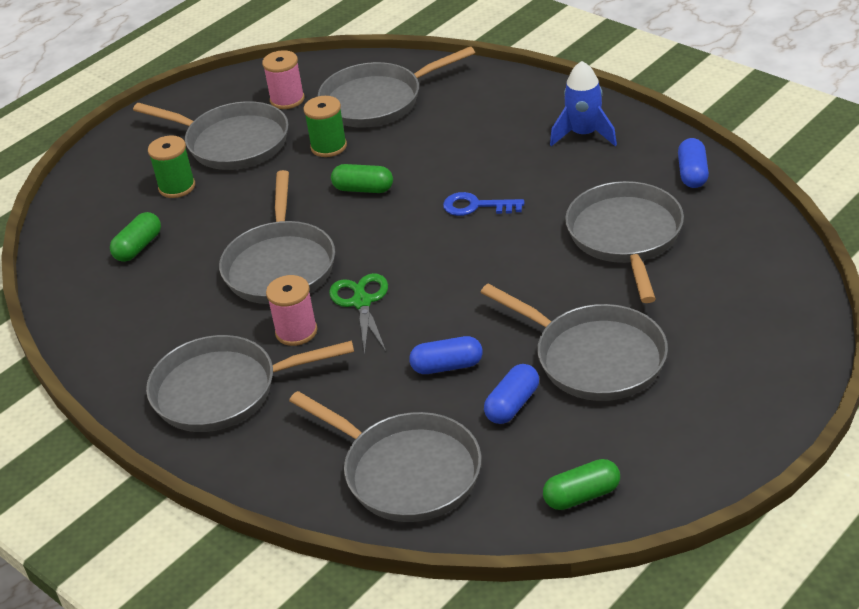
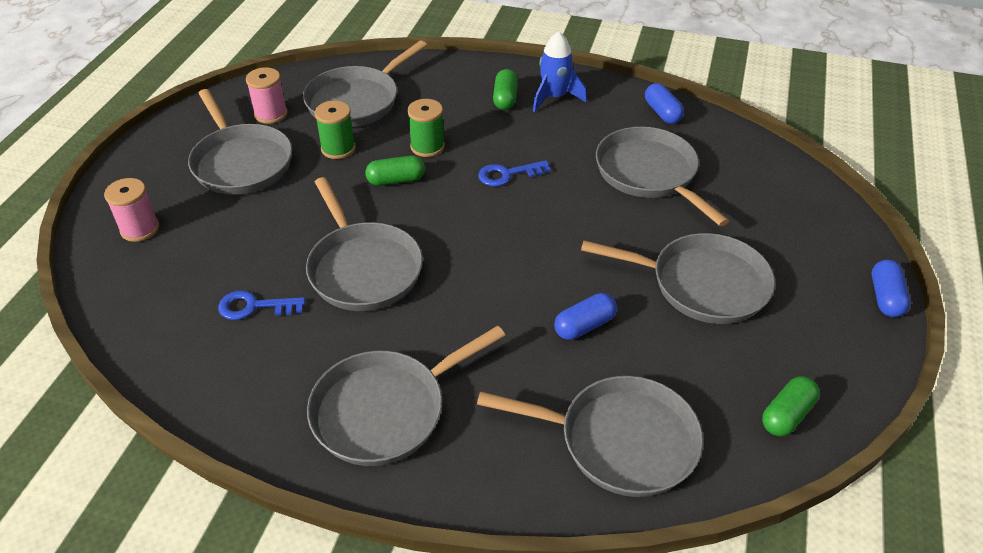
camera: 30 degrees left, 5 degrees up
(138, 247) = (203, 284): green capsule -> green capsule (505, 98)
(168, 277) = (254, 307): none -> blue key
(177, 187) = (209, 215): green spool -> green spool (427, 147)
(232, 142) = (241, 162): grey pan -> grey pan turned 60 degrees clockwise
(296, 331) = (421, 329): pink spool -> pink spool (140, 229)
(362, 302) = (465, 285): green scissors -> none
(512, 405) = (666, 346): blue capsule -> blue capsule (885, 297)

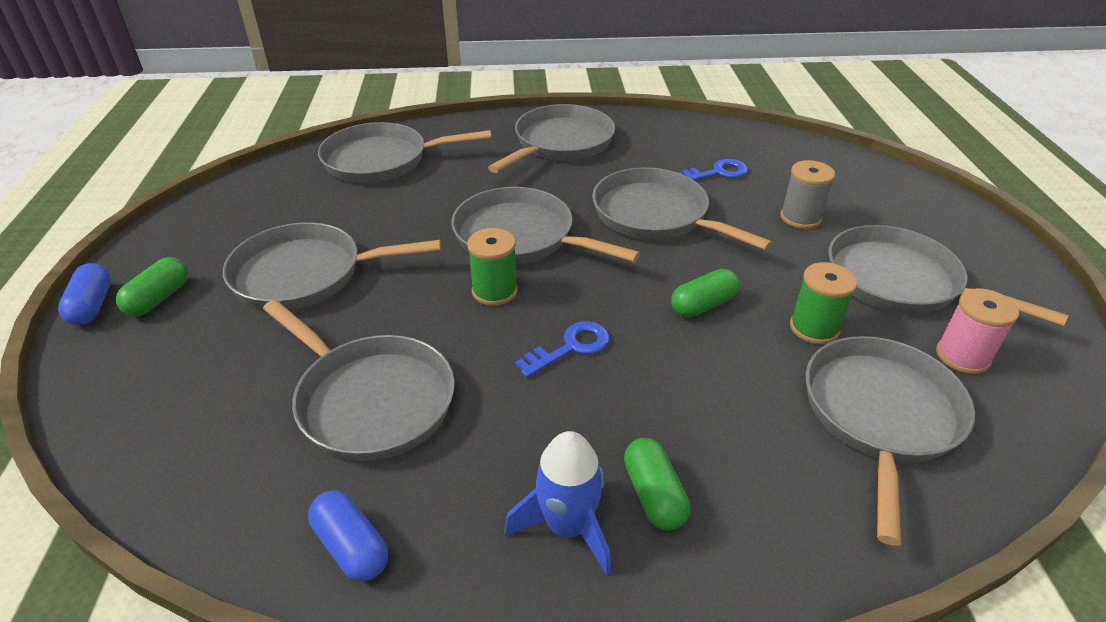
camera: 160 degrees right, 5 degrees down
(140, 229) = (892, 200): pink spool -> none
(241, 232) = (800, 218): none -> grey spool
(427, 147) = (705, 361): green spool -> green spool (494, 291)
(501, 276) = (520, 237): none -> grey pan
(584, 325) = (425, 217): blue capsule -> none
(787, 415) = (244, 196): green capsule -> green capsule (159, 298)

